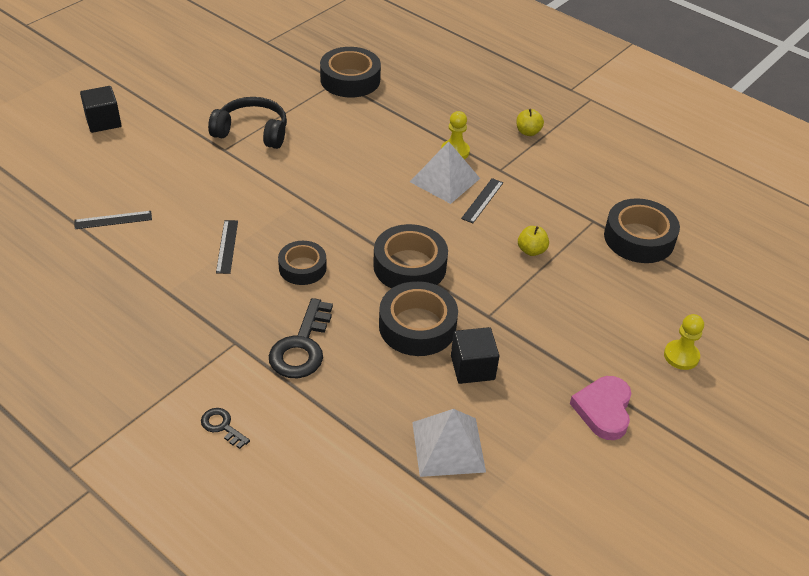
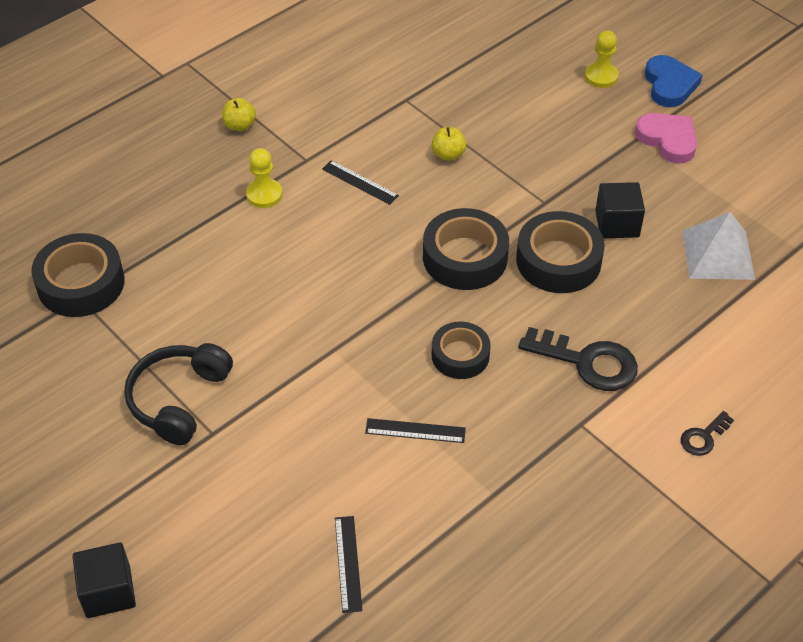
camera: 80 degrees left, 5 degrees up
(444, 180) = (317, 210): white pyramid -> none
(603, 410) = (668, 140): pink heart -> pink heart turned 150 degrees counterclockwise
(639, 238) = (437, 71): black tape -> none
(691, 413) = (669, 85): none -> blue heart

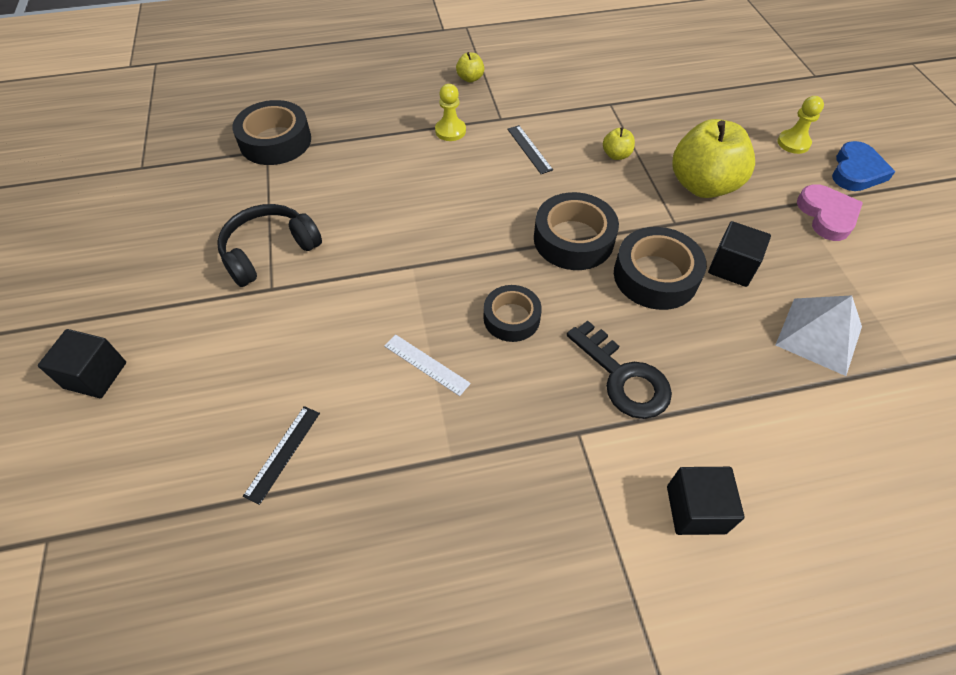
camera: 30 degrees right, 5 degrees up
(415, 430) = (426, 364): black ruler -> white ruler
(546, 154) = (703, 185): none -> yellow apple
(703, 437) = (695, 509): black key -> black cube

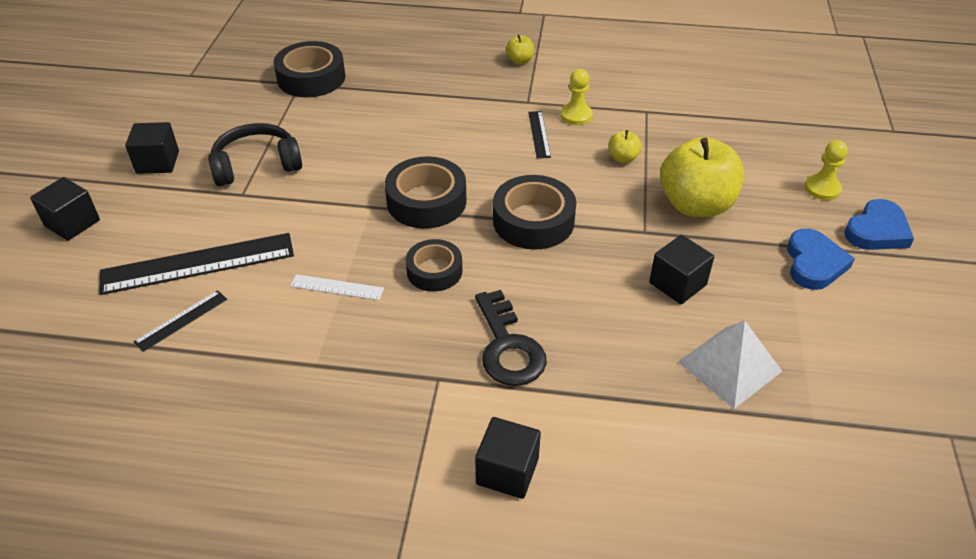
camera: 20 degrees right, 10 degrees down
(158, 276) = (158, 162): none -> black cube
(265, 381) = (198, 263): none -> black ruler
(426, 364) = (337, 287): white ruler -> white ruler turned 45 degrees counterclockwise
(450, 131) = (473, 102): yellow pawn -> yellow pawn (576, 115)
(655, 276) = (594, 272): black tape -> black tape (426, 201)
(827, 215) = (814, 263): pink heart -> blue heart

